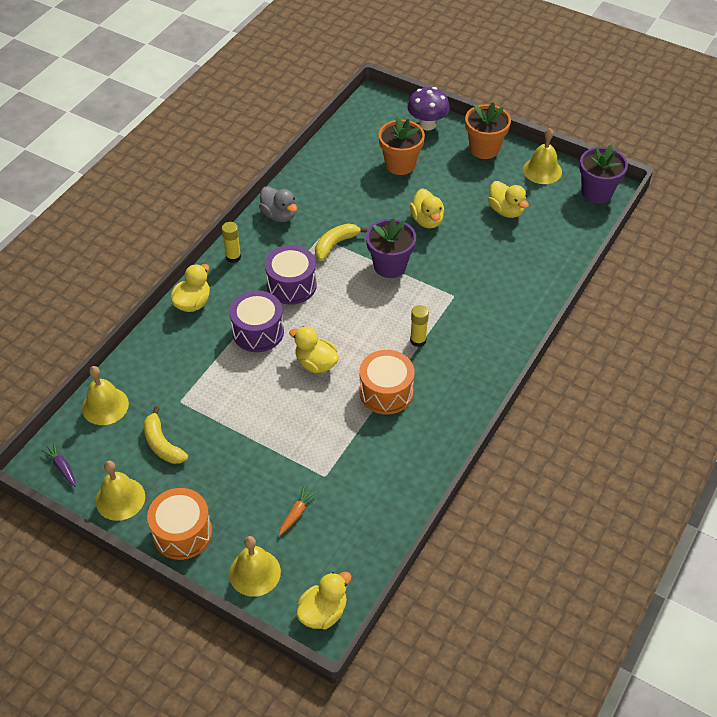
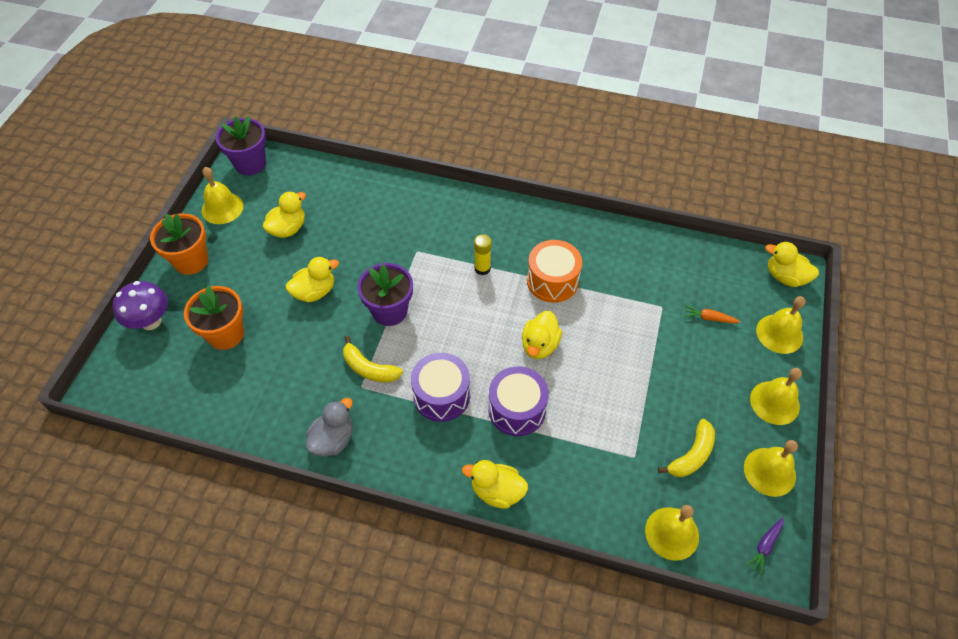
camera: 105 degrees left, 5 degrees up
(182, 533) = (774, 402): orange drum -> yellow bell
(233, 257) = (413, 470): yellow glue stick -> none

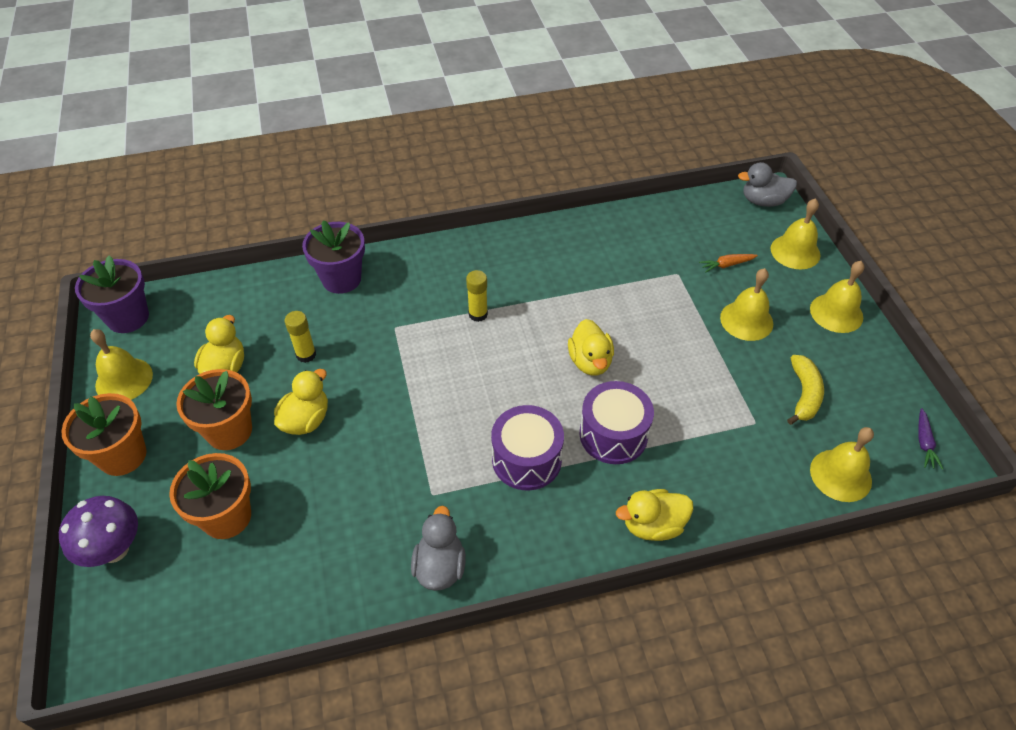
camera: 30 degrees left, 5 degrees down
(263, 275) = (229, 431): none -> orange flower pot
(344, 244) = (306, 355): none -> yellow glue stick
(369, 368) = (427, 470): yellow banana -> none
(389, 311) = (408, 401): purple flower pot -> purple flower pot (341, 279)
(552, 281) = (557, 295): orange drum -> none
(769, 471) = (878, 375): yellow bell -> yellow bell (746, 320)
(785, 277) = (763, 201): yellow duck -> grey duck

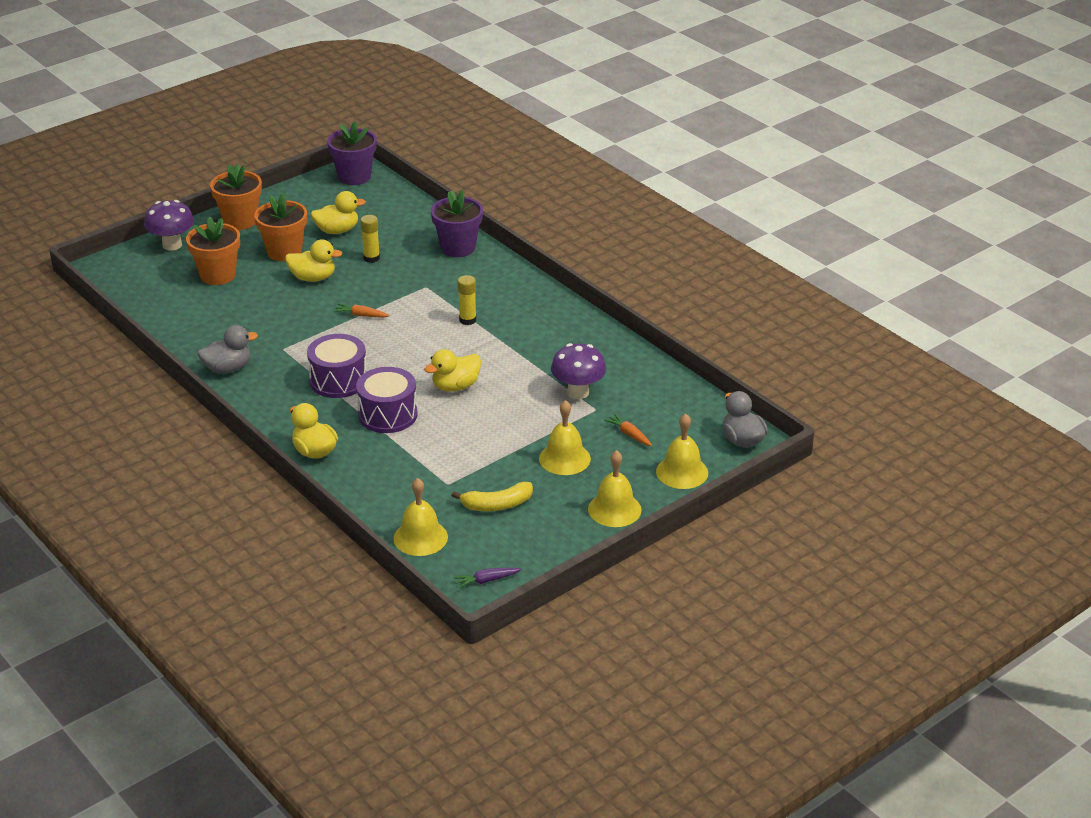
camera: 65 degrees right, 15 degrees down
(124, 380) = (300, 197): yellow bell -> none
(412, 399) = (361, 315): none -> orange carrot
(645, 276) = (578, 392): none -> purple mushroom

